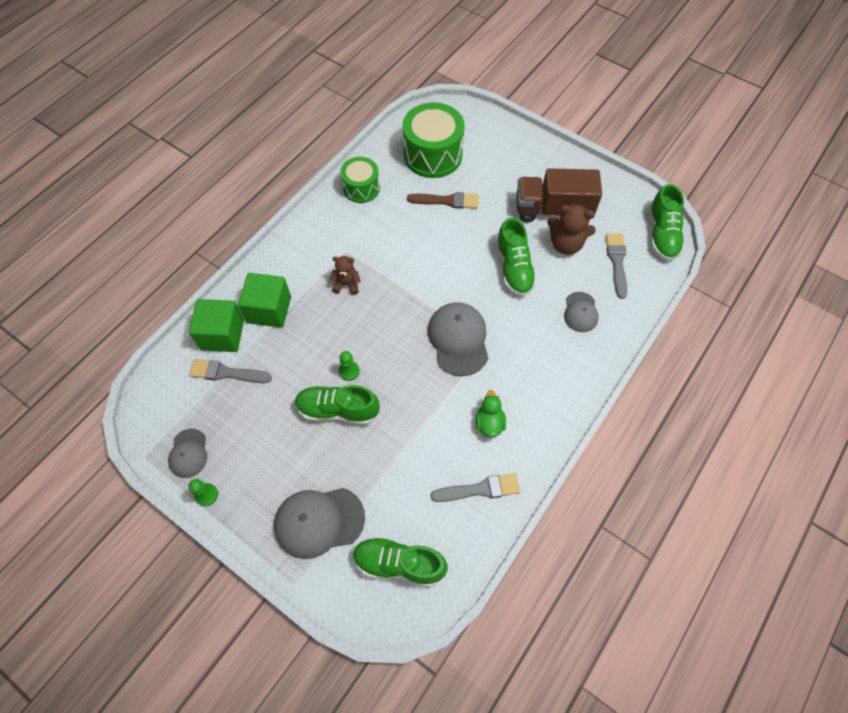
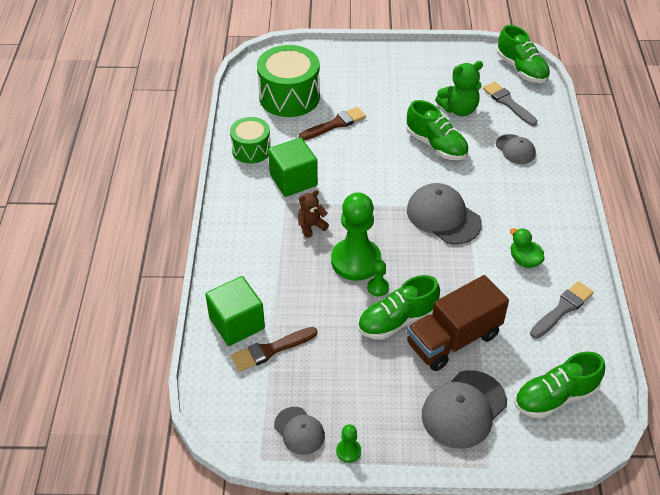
camera: 35 degrees left, 15 degrees down
(226, 373) = (271, 350): grey brush -> brown brush
(269, 310) = (261, 281): green cube -> green cube (293, 180)
(353, 336) = (356, 261): none -> green pawn
(553, 209) = (425, 90): brown truck -> brown truck (453, 339)
(565, 244) = (459, 109): brown teddy bear -> green teddy bear

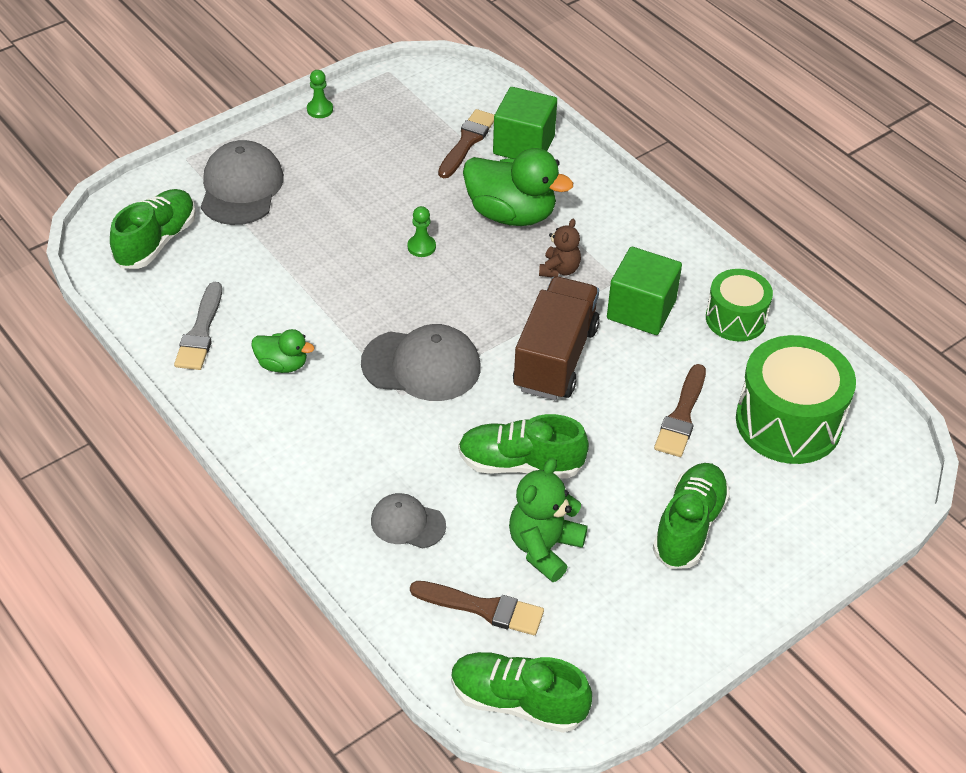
camera: 140 degrees right, 0 degrees up
(299, 431) = (376, 102): grey cap -> none
(300, 277) = (511, 214): none -> green duck
(356, 261) = (471, 260): green pawn -> none
(397, 321) = (371, 227): green shoe -> green shoe (689, 526)
(453, 339) = (299, 240): brown truck -> brown truck (555, 358)
(508, 103) = (483, 608): grey brush -> brown brush

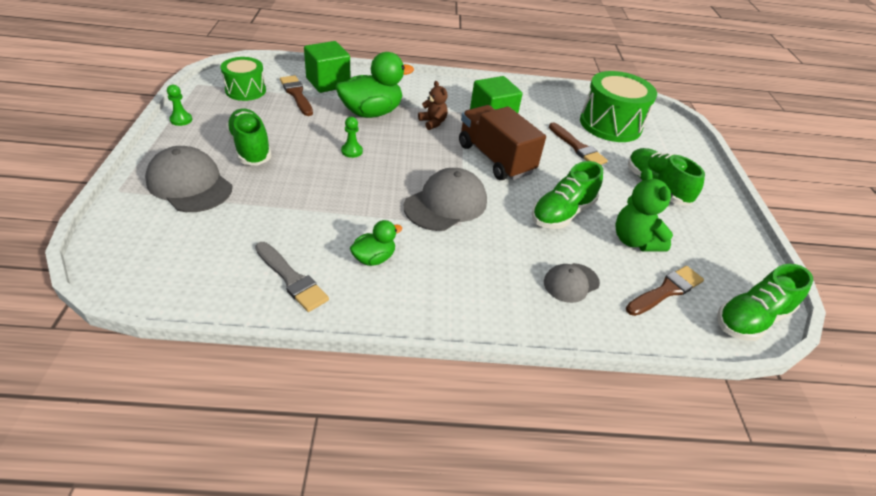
camera: 55 degrees left, 5 degrees down
(156, 242) = (171, 249): green shoe -> green shoe (250, 148)
(735, 319) = (529, 100): green drum -> green drum (245, 90)

